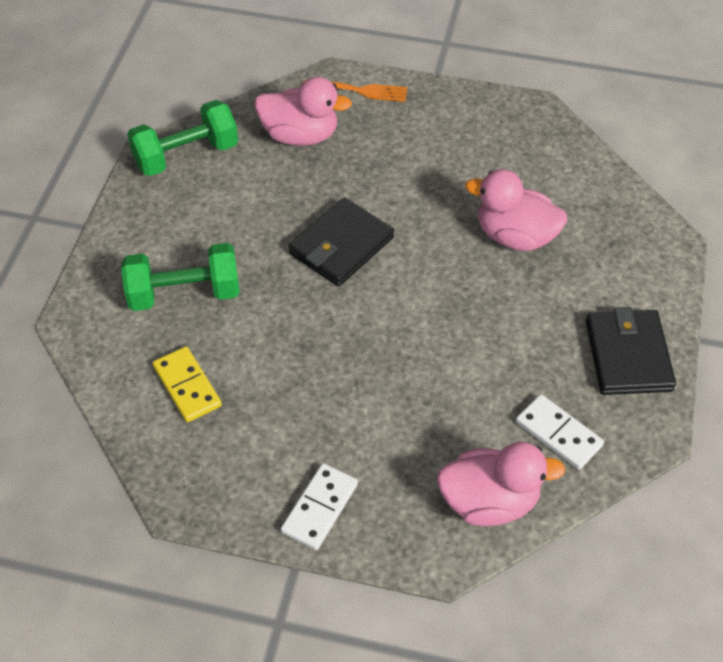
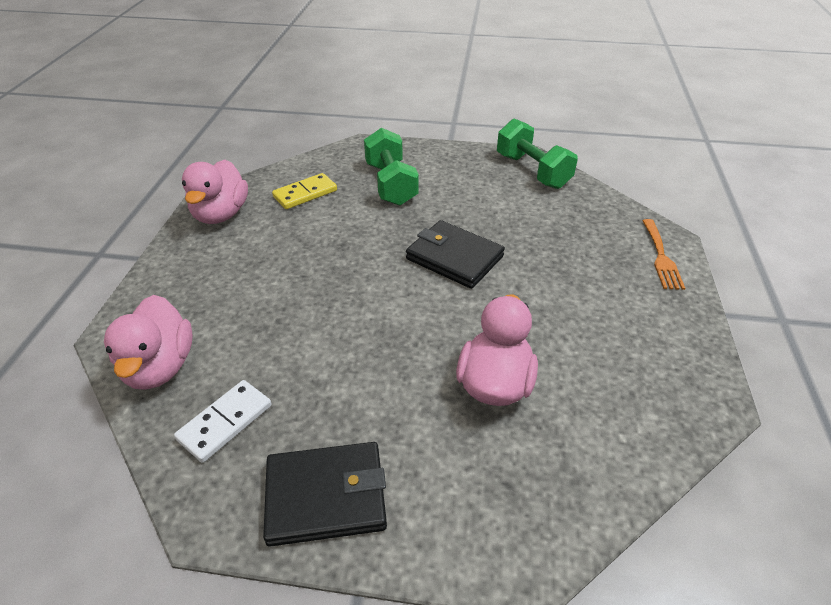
camera: 85 degrees right, 10 degrees down
(300, 135) = (581, 225): pink duck -> pink duck (221, 214)
(319, 508) = (184, 263): white domino -> none

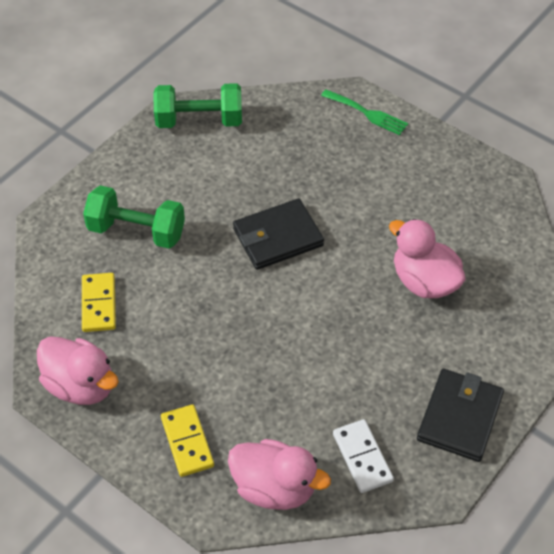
camera: 60 degrees left, 10 degrees up
(190, 290) = (187, 442): none -> yellow domino
(661, 257) = (367, 113): orange fork -> green fork

